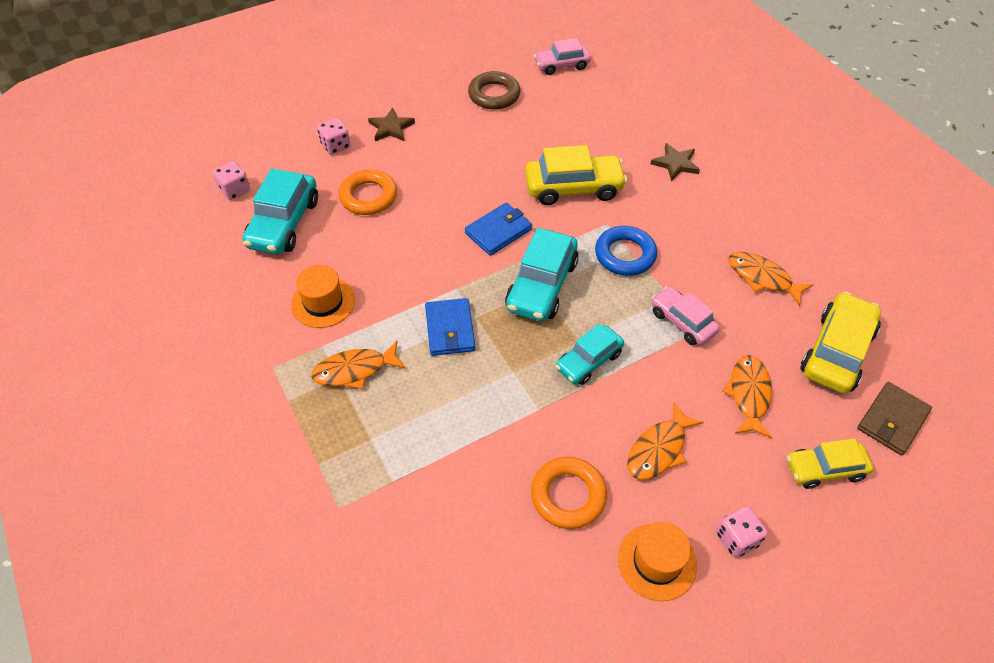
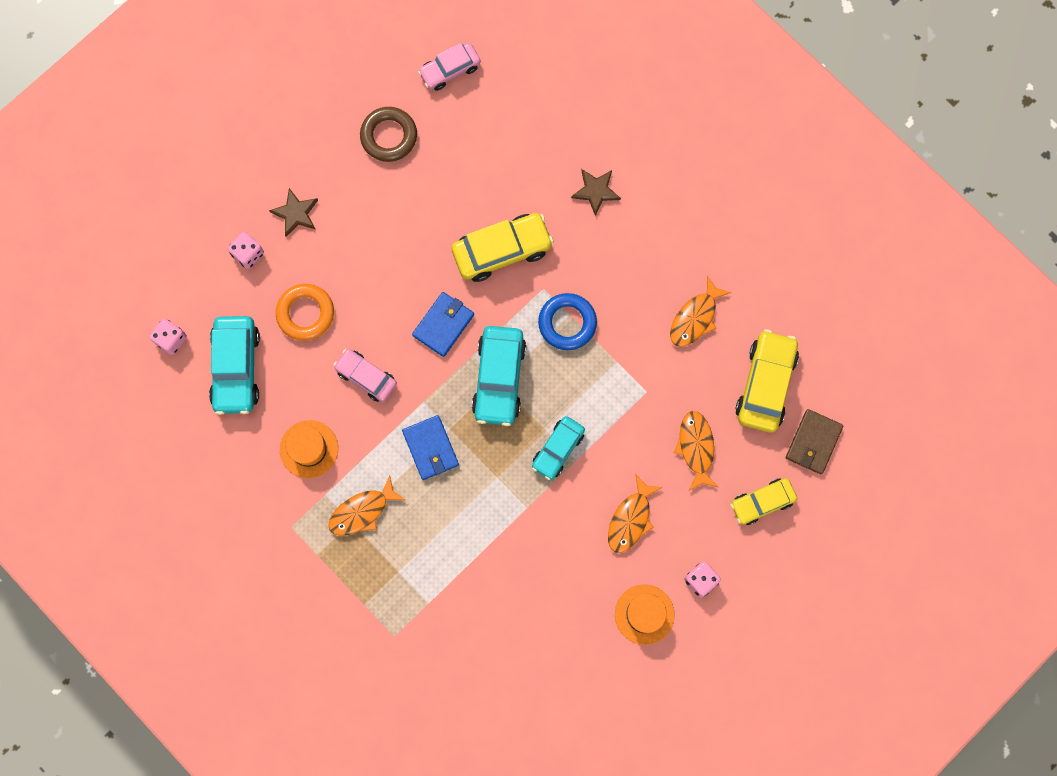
camera: 15 degrees left, 25 degrees up
(568, 495) = (567, 578): orange ring -> none
(682, 322) = (631, 387): pink car -> pink car (366, 377)
(762, 278) = (695, 318): orange fish -> orange fish turned 75 degrees counterclockwise

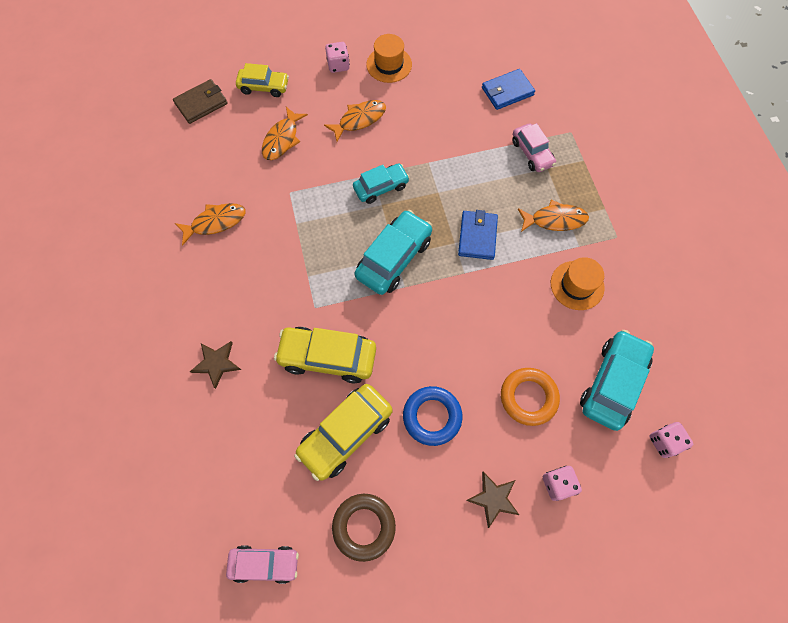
camera: 150 degrees left, 10 degrees down
(366, 377) = (501, 316): pink car -> pink car (532, 153)
(443, 325) = (414, 323): blue wallet -> blue wallet (507, 91)
(567, 323) = (314, 271): blue ring -> blue ring (432, 416)
(765, 384) = (203, 153): yellow car -> yellow car (346, 434)

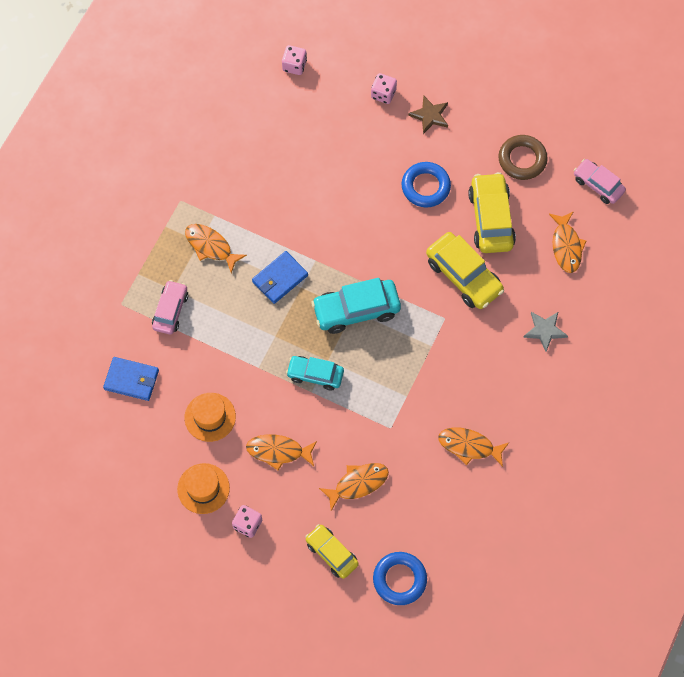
camera: 140 degrees left, 0 degrees up
(201, 103) = (399, 579): brown wallet -> blue ring
(216, 363) = (545, 331): brown star -> grey star
(252, 464) = (566, 246): none -> orange fish
(346, 434) = (491, 219): yellow car -> yellow car turned 90 degrees counterclockwise
(528, 397) = (352, 151): orange ring -> none
(577, 285) = (246, 191): orange hat -> orange hat (210, 417)
(612, 383) = (290, 118): turquoise car -> none

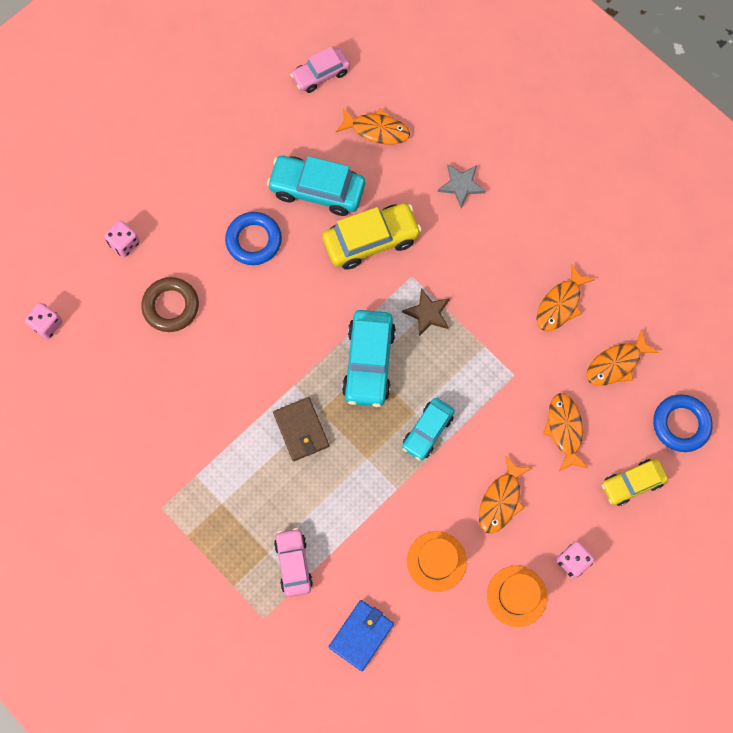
camera: 70 degrees left, 5 degrees up
(170, 310) = (293, 563): pink car -> pink car turned 45 degrees clockwise
(211, 246) = (232, 492): orange fish -> orange fish (616, 364)
(280, 279) = (301, 430): blue wallet -> brown wallet
(430, 115) = (171, 206): brown star -> brown star (428, 313)
(491, 219) = (317, 190): yellow car -> turquoise car
(522, 159) = (262, 134): brown ring -> brown ring (171, 306)

